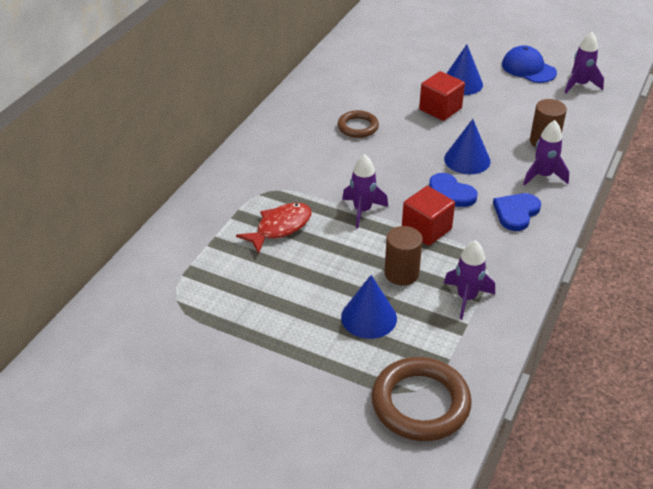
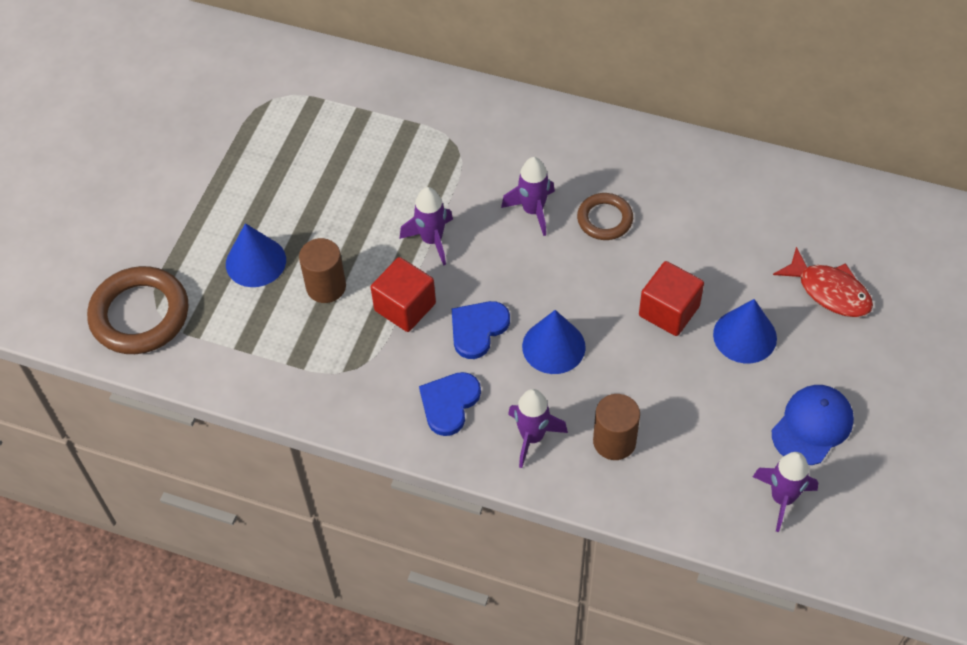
camera: 85 degrees right, 15 degrees up
(280, 227) = (392, 166): red fish -> red fish (829, 291)
(466, 298) = (290, 351): purple rocket -> purple rocket (533, 211)
(516, 212) = (449, 403): blue heart -> blue heart turned 90 degrees counterclockwise

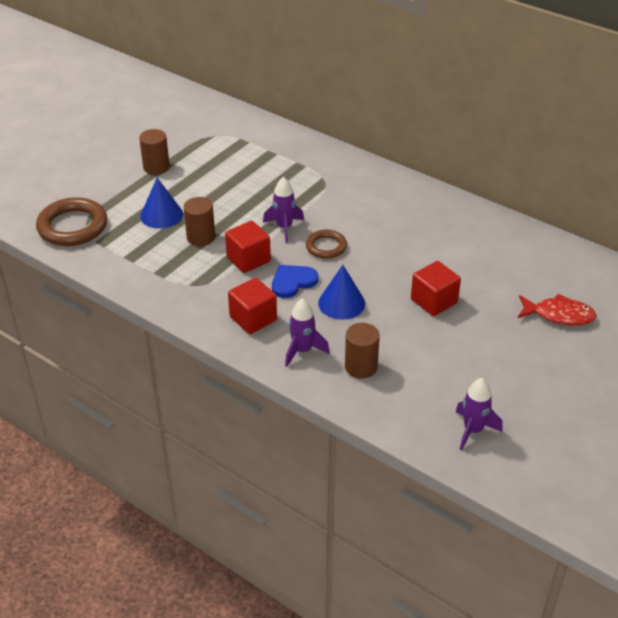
camera: 15 degrees right, 15 degrees down
(213, 178) = (156, 167): none -> brown cylinder
(449, 403) = (253, 318): blue heart -> red cube
(533, 211) = (361, 226): purple rocket -> none
(604, 219) = (410, 241): brown ring -> brown ring (326, 247)
(745, 336) = (484, 327): blue cone -> none
(812, 426) = (514, 392): blue cap -> none
(829, 291) = (559, 315): red fish -> red fish turned 45 degrees counterclockwise

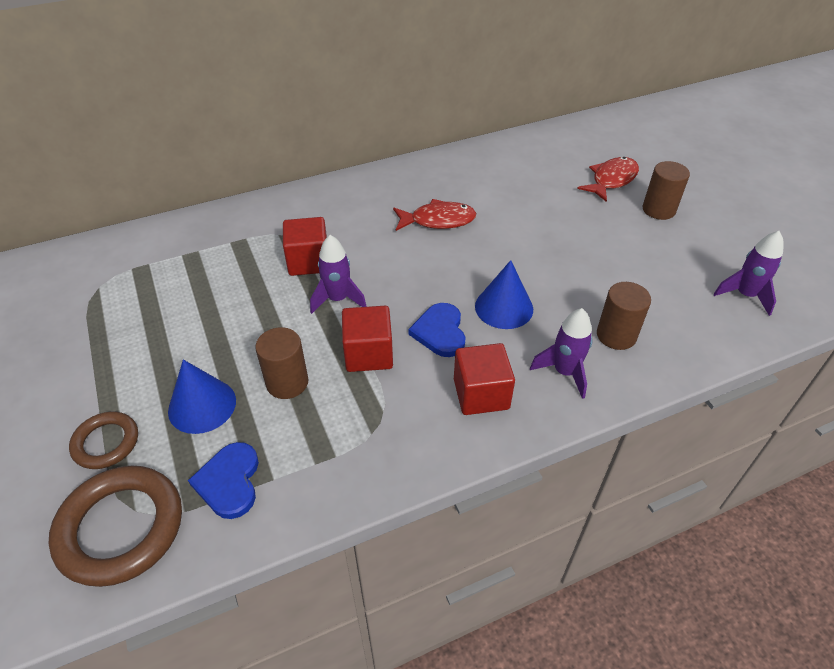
camera: 60 degrees left, 5 degrees up
(121, 248) = (229, 482): none -> blue heart
(156, 167) = (95, 370): brown cylinder -> brown cylinder (658, 210)
(326, 247) = (400, 280): brown ring -> brown ring (106, 443)
(406, 240) = (438, 220): none -> red fish
(434, 301) = (544, 242): red cube -> red cube (308, 261)

